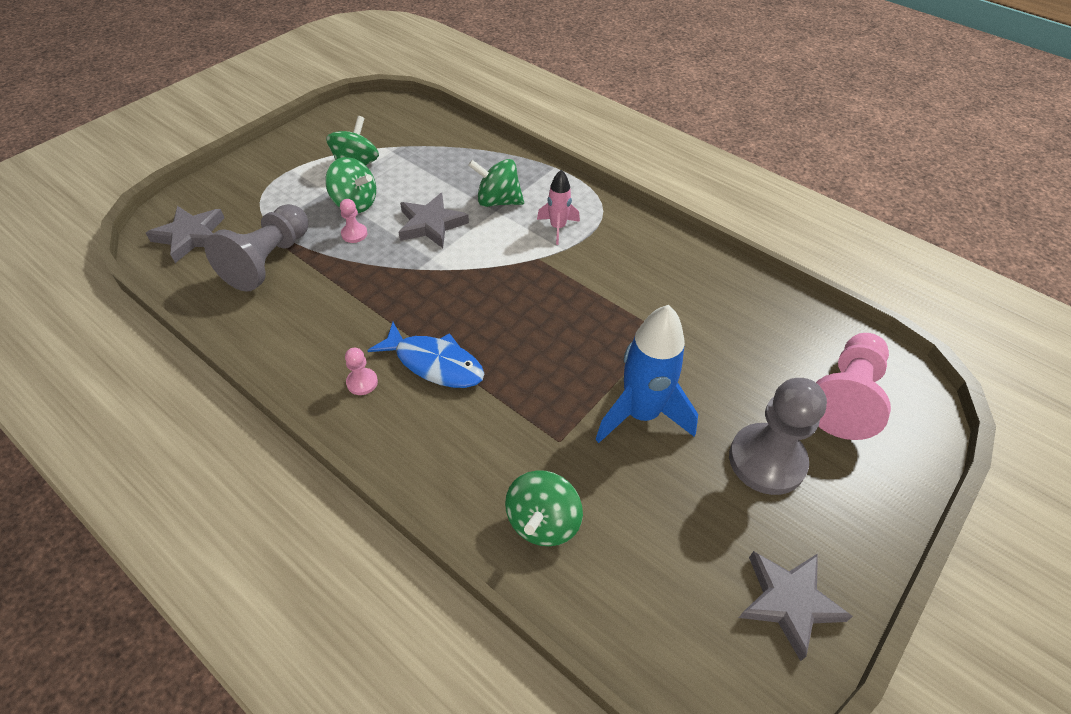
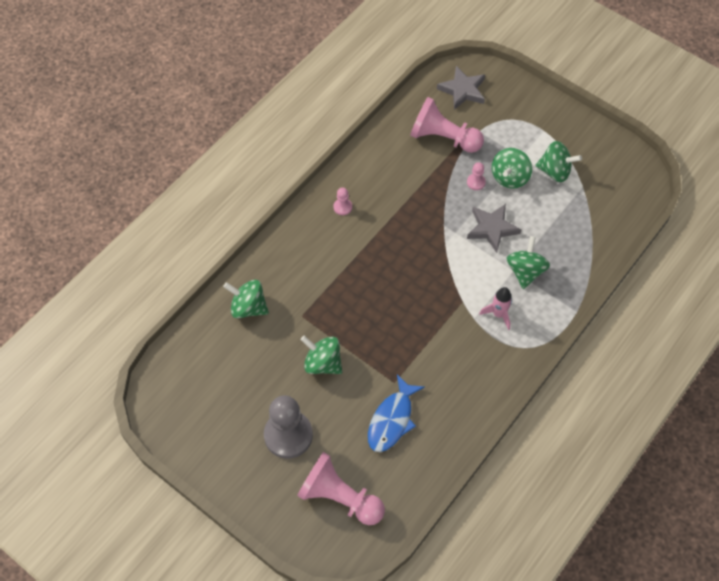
camera: 90 degrees right, 10 degrees up
(268, 261) = (443, 138): grey pawn -> pink pawn
(434, 363) = (359, 244): blue fish -> blue fish (392, 420)
(641, 414) = (322, 363): blue rocket -> green spinning top
(789, 602) = (197, 431): grey star -> none

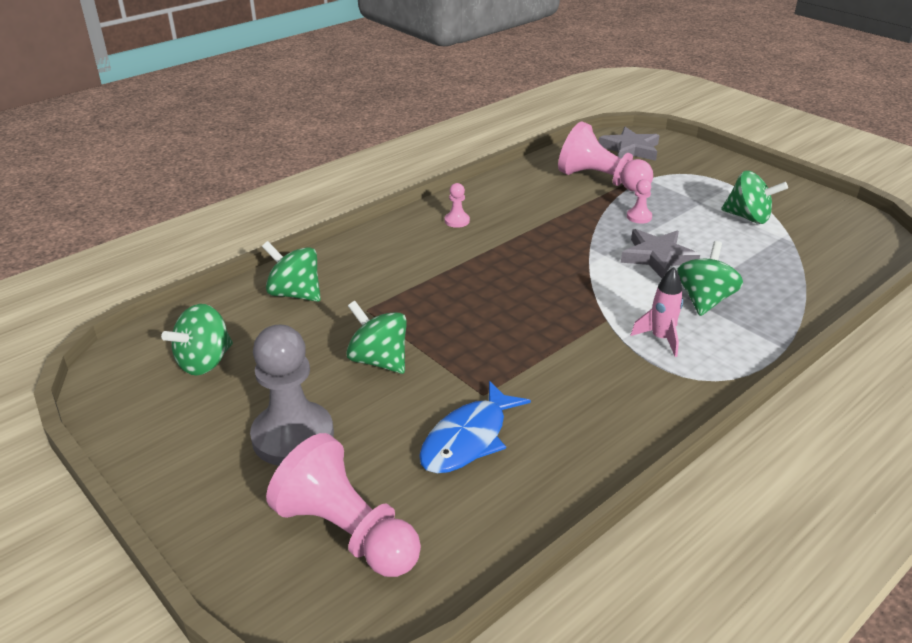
camera: 10 degrees right, 25 degrees down
(509, 177) = (685, 217): green spinning top -> green spinning top (204, 362)

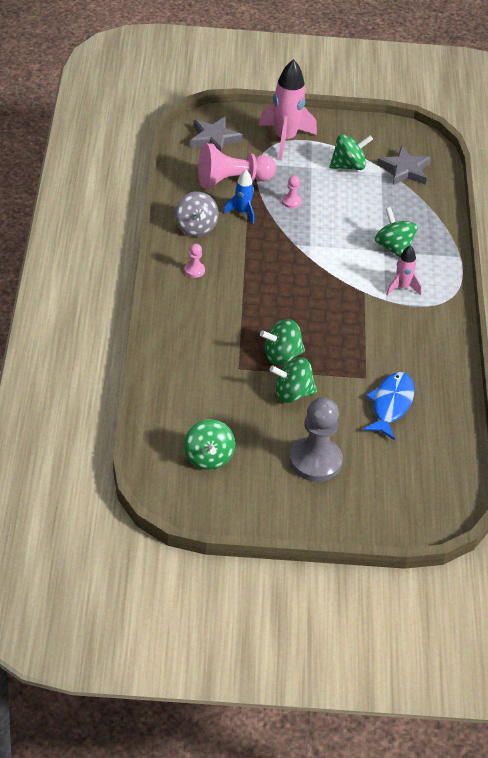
camera: 50 degrees left, 10 degrees up
(295, 294) = (184, 385): green spinning top -> green spinning top (281, 356)
(347, 532) = (403, 482): pink pawn -> none
(468, 439) = (390, 405): blue fish -> blue fish turned 150 degrees counterclockwise
(510, 195) = (195, 227): none -> grey spinning top
(574, 203) = (242, 212): none -> blue rocket
(657, 257) = (337, 229): grey star -> grey star (405, 170)
(704, 174) = (285, 139): none -> pink rocket

